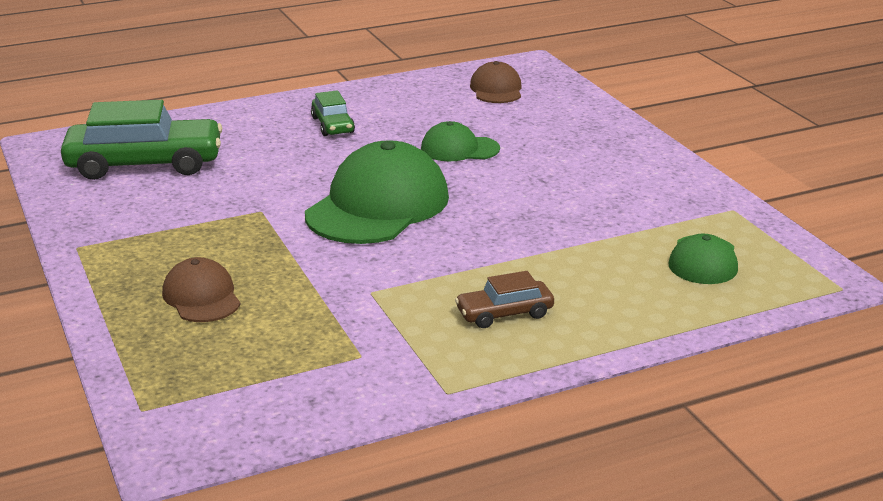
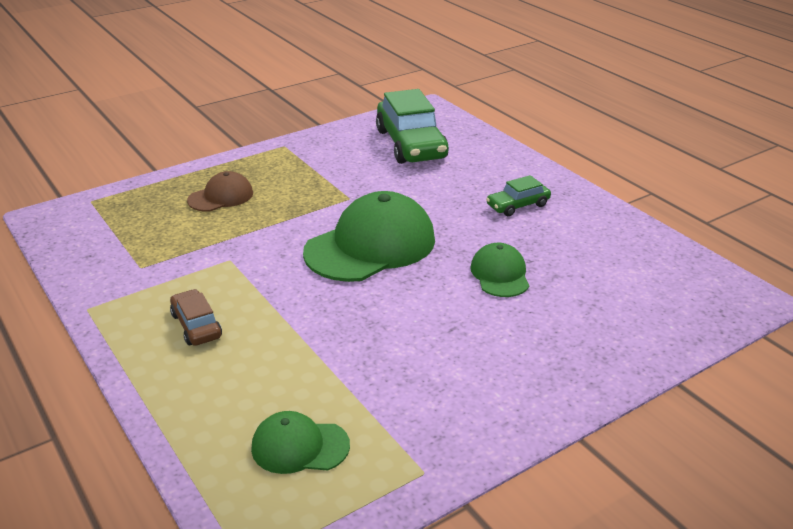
camera: 80 degrees right, 5 degrees up
(378, 206) = (371, 246): green cap -> green cap turned 60 degrees counterclockwise
(496, 89) = (659, 283): brown cap -> none

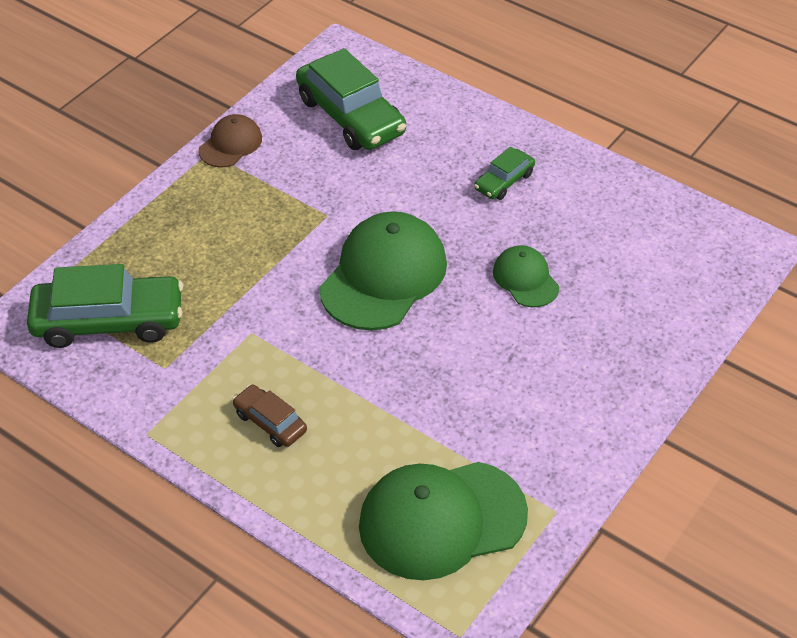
camera: 20 degrees left, 15 degrees up
(123, 228) = (109, 321): none -> green car
(221, 197) = (186, 249): brown cap -> brown cap (230, 144)
(299, 446) = (441, 520): green cap -> green cap, size x1.92

